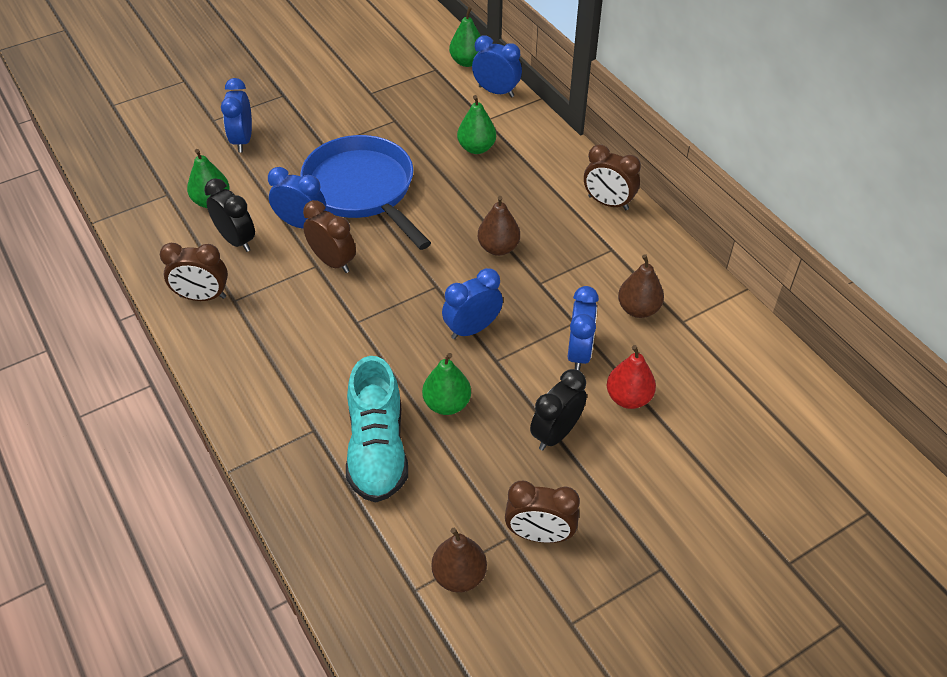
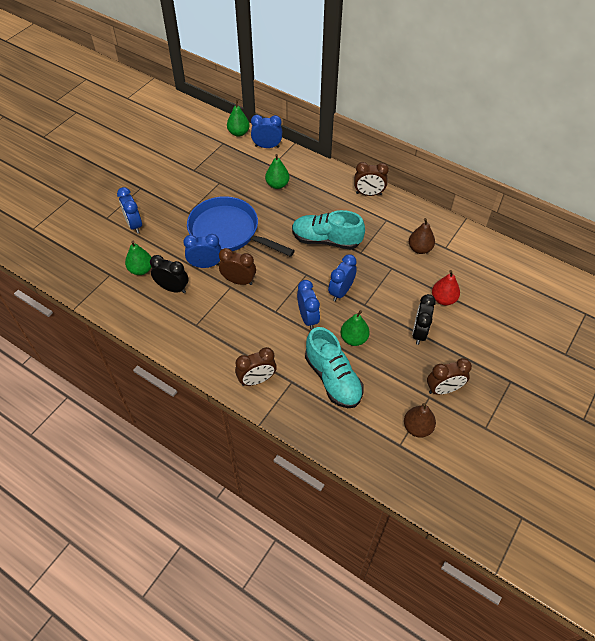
camera: 25 degrees left, 5 degrees up
(202, 297) = (175, 330): brown clock -> brown clock (257, 380)
(498, 248) = (326, 240): brown pear -> turquoise shoe
(579, 353) = (404, 284): blue clock -> blue clock (308, 318)

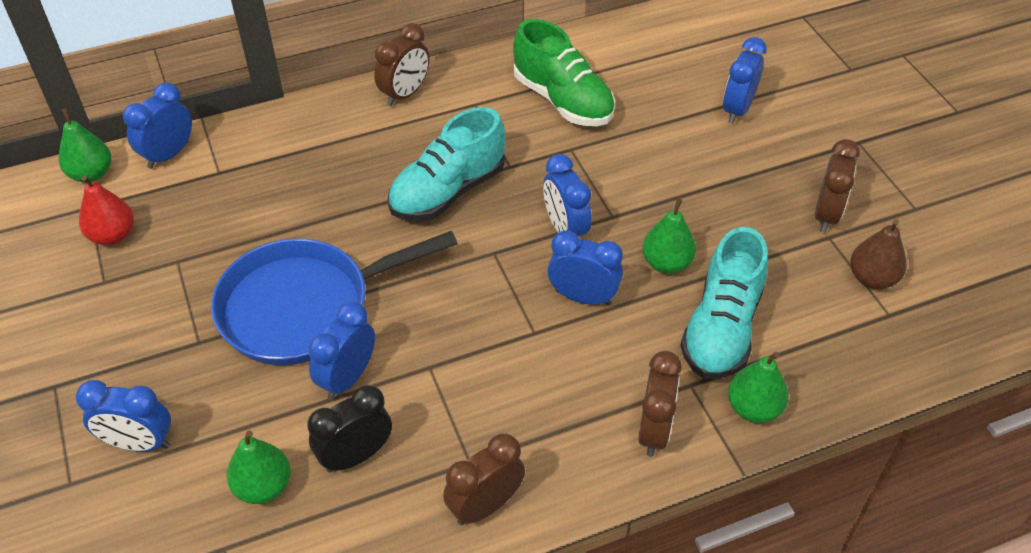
camera: 55 degrees left, 5 degrees down
(239, 281) = (427, 348): brown clock -> brown clock (485, 506)
(277, 185) = (269, 187): green pear -> green pear (753, 408)
(333, 378) = (721, 328): turquoise shoe -> turquoise shoe turned 105 degrees clockwise
(419, 249) = (563, 100): brown pear -> green shoe
(419, 332) = (712, 185): black clock -> none
(443, 299) = (674, 128): red pear -> red pear (113, 235)
(482, 318) = (737, 109): none -> blue clock

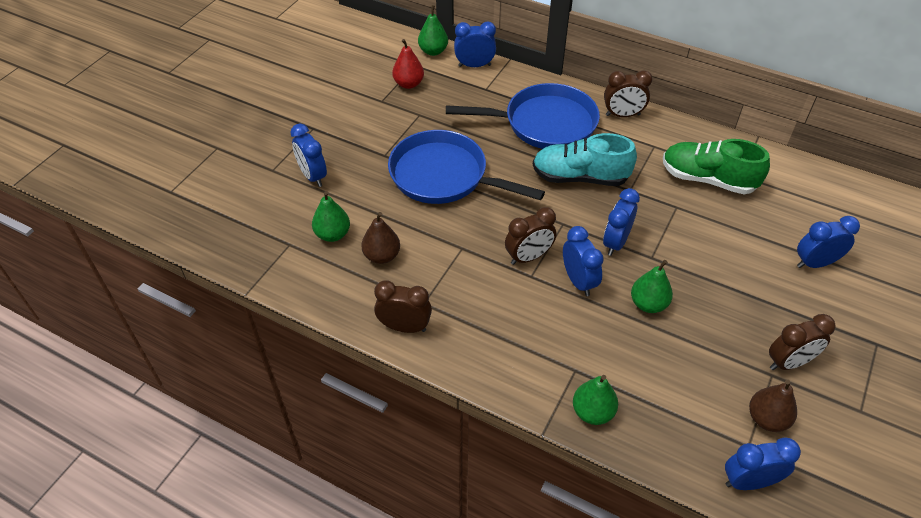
camera: 50 degrees right, 0 degrees up
(336, 163) = (544, 123): none -> blue pan
(347, 378) = (421, 221): blue clock -> blue clock (749, 481)
(356, 456) = (382, 256): black clock -> brown pear
(563, 100) = (707, 179): green shoe -> green shoe turned 105 degrees clockwise
(654, 430) = (525, 372): brown clock -> brown clock (528, 257)
(721, 328) = (632, 360): turquoise shoe -> none

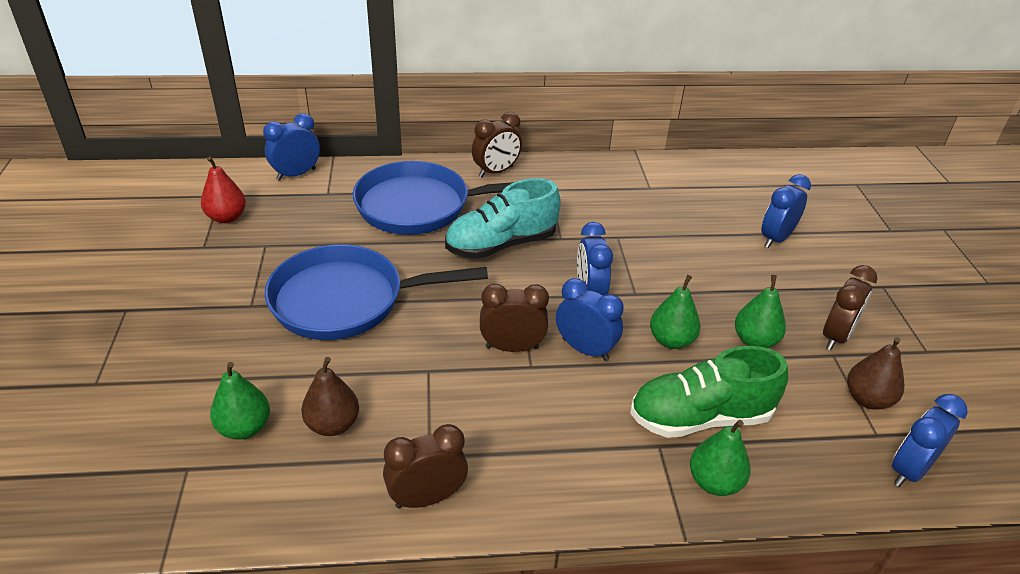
camera: 35 degrees left, 10 degrees down
(313, 176) = (165, 367): blue clock -> none
(433, 51) = (234, 175): green pear -> green pear (755, 341)
(528, 257) = (512, 347): brown clock -> brown clock turned 120 degrees counterclockwise
(544, 123) = (420, 206): blue pan -> blue pan turned 150 degrees counterclockwise
(707, 179) = (624, 201): green shoe -> green shoe (700, 417)

